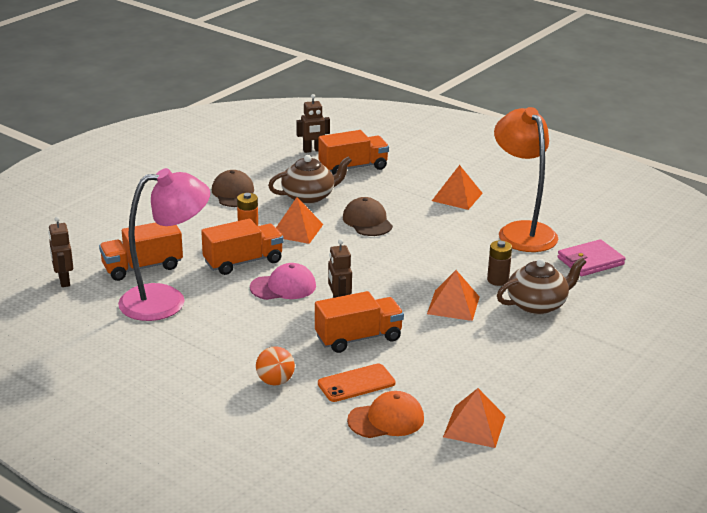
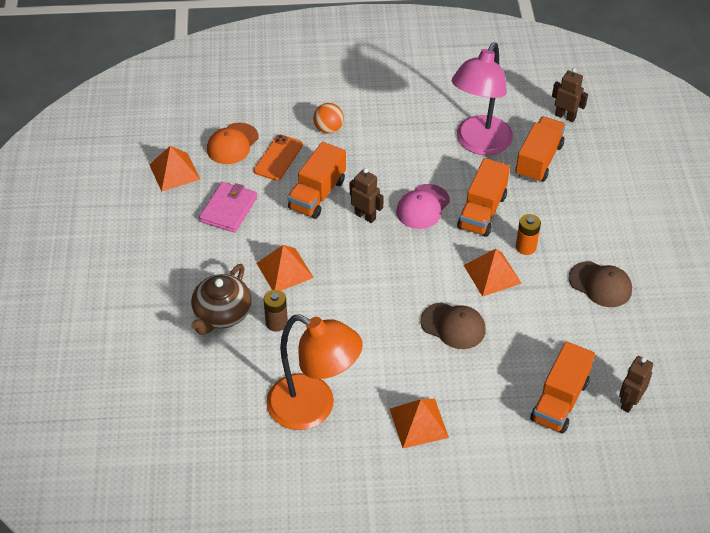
camera: 140 degrees right, 20 degrees up
(309, 196) = (539, 325): brown teapot -> none
(590, 261) = (220, 404): pink wallet -> pink wallet (228, 209)

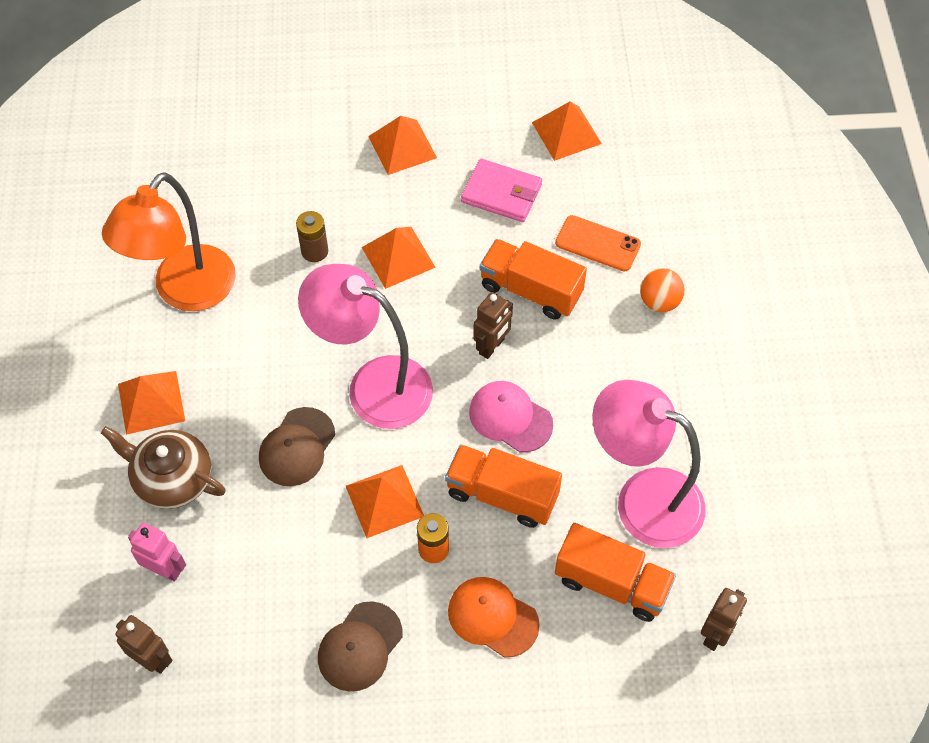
camera: 90 degrees right, 10 degrees up
(176, 269) = (402, 147): none -> orange pyramid
(222, 314) = (331, 196): brown teapot -> brown teapot (172, 479)
(232, 144) = (621, 191): orange cap -> orange cap (492, 617)
(399, 282) = (373, 385): none -> pink lamp
(559, 401) = (165, 569): orange truck -> pink robot

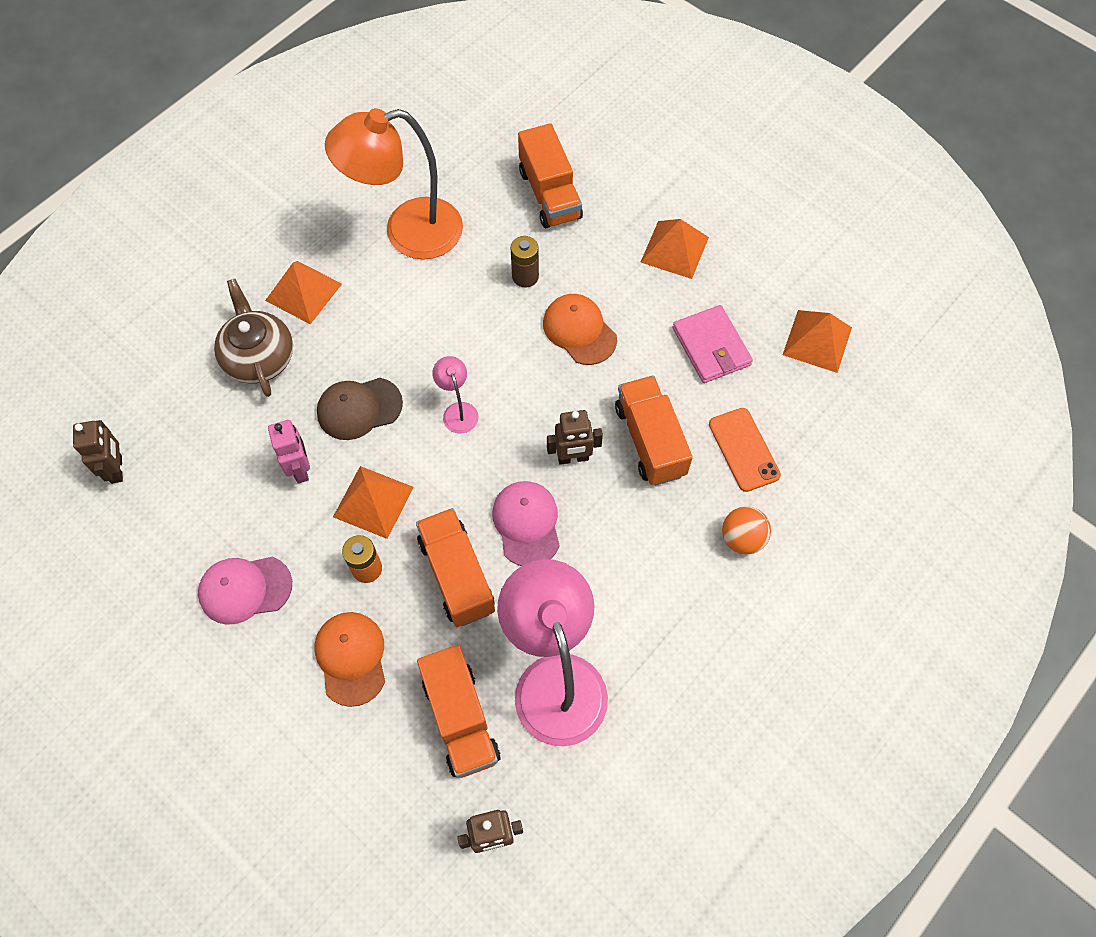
camera: 45 degrees right, 5 degrees up
(165, 569) = (189, 415): pink robot -> pink robot (300, 469)
(265, 178) = (549, 194): none -> orange truck
(360, 646) = (245, 589): brown cap -> pink cap
(373, 385) = (458, 411): pink lamp -> pink lamp, size x0.43
(398, 257) = (579, 331): orange pyramid -> orange cap

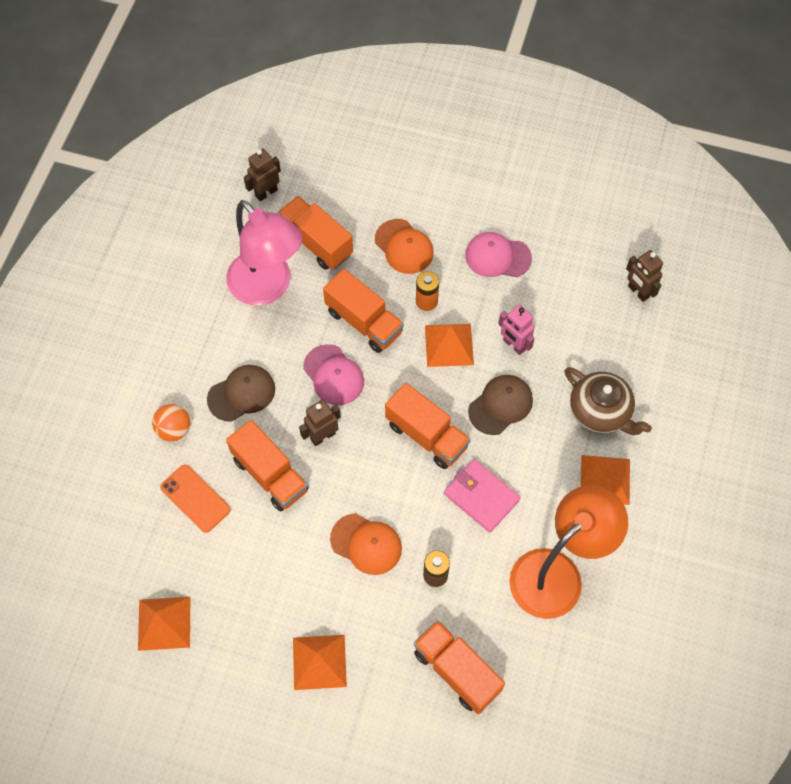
camera: 155 degrees right, 0 degrees up
(245, 589) = (497, 257): pink cap -> pink cap turned 135 degrees counterclockwise
(458, 411) = (426, 435): pink lamp -> orange truck
(646, 548) = (241, 394): none -> brown cap
(711, 346) = (252, 577): pink wallet -> pink wallet (481, 497)

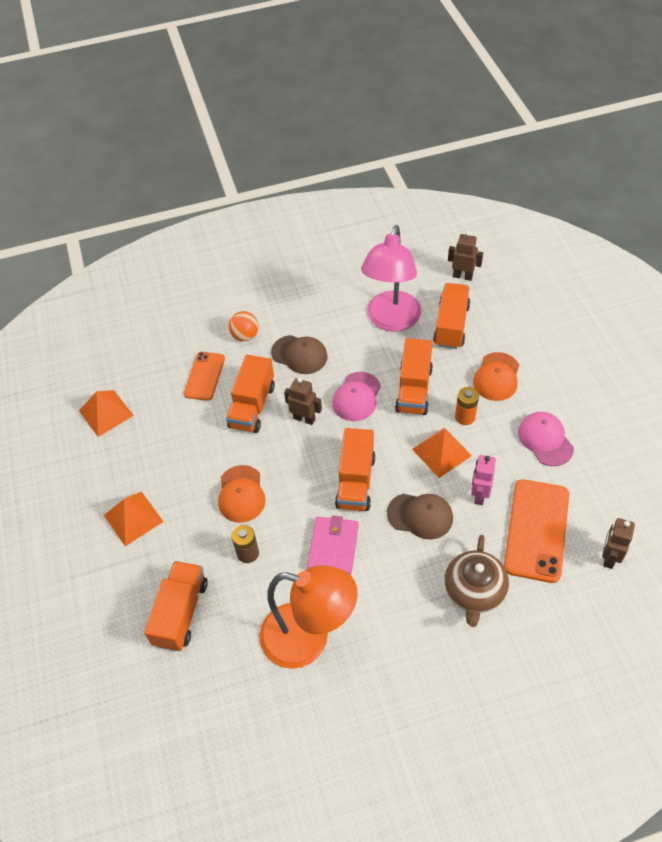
camera: 60 degrees right, 10 degrees down
(578, 326) = (536, 530): none -> orange phone
(605, 479) = (416, 629): orange pyramid -> none

